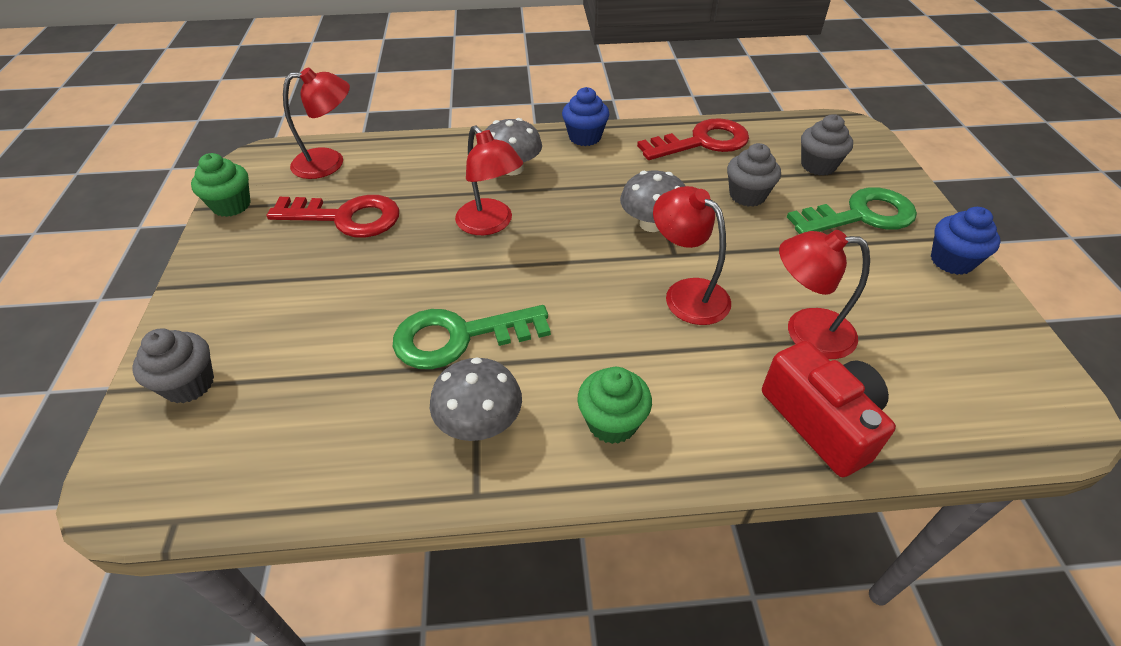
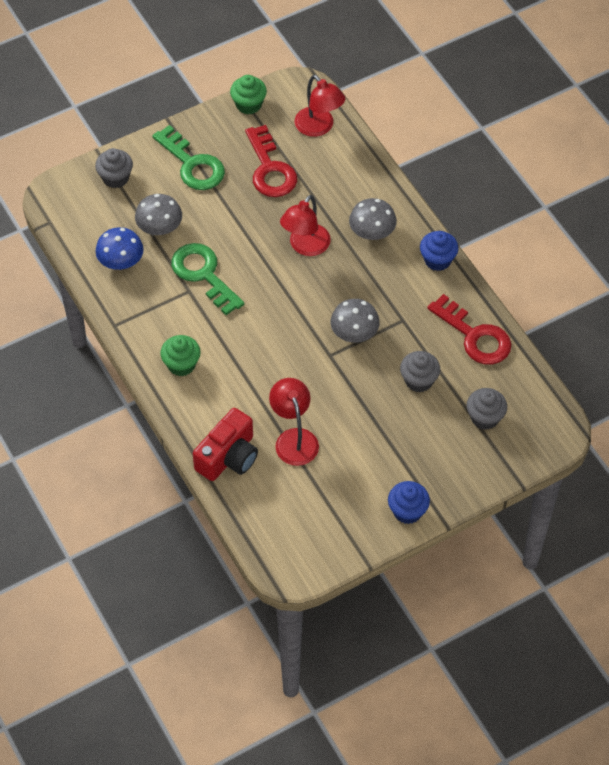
camera: 65 degrees right, 10 degrees up
(353, 436) = (121, 262): none -> blue mushroom
(479, 422) = (153, 309): grey mushroom -> grey mushroom (159, 228)
(687, 293) = (296, 371): red lamp -> none
(861, 215) = (432, 453): green key -> green key (192, 164)

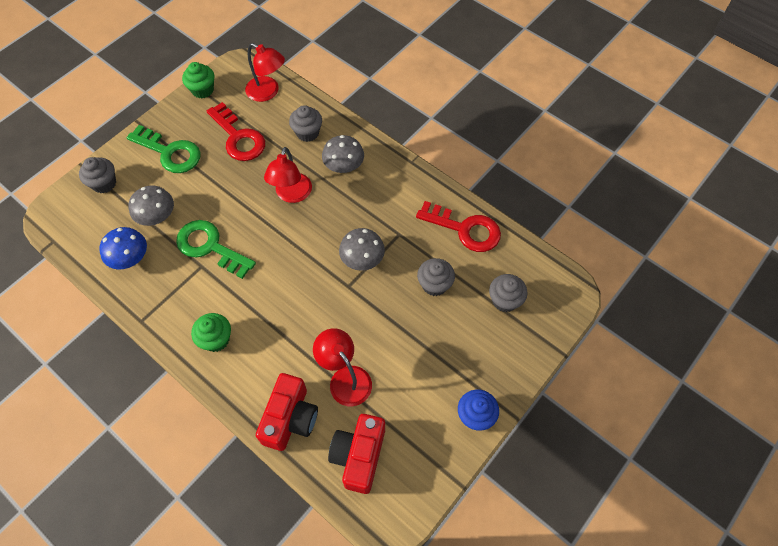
camera: 20 degrees left, 5 degrees up
(281, 509) = (359, 456): none -> red camera
(346, 185) = (307, 133): none -> grey cupcake
(437, 260) = (407, 173): blue cupcake -> none

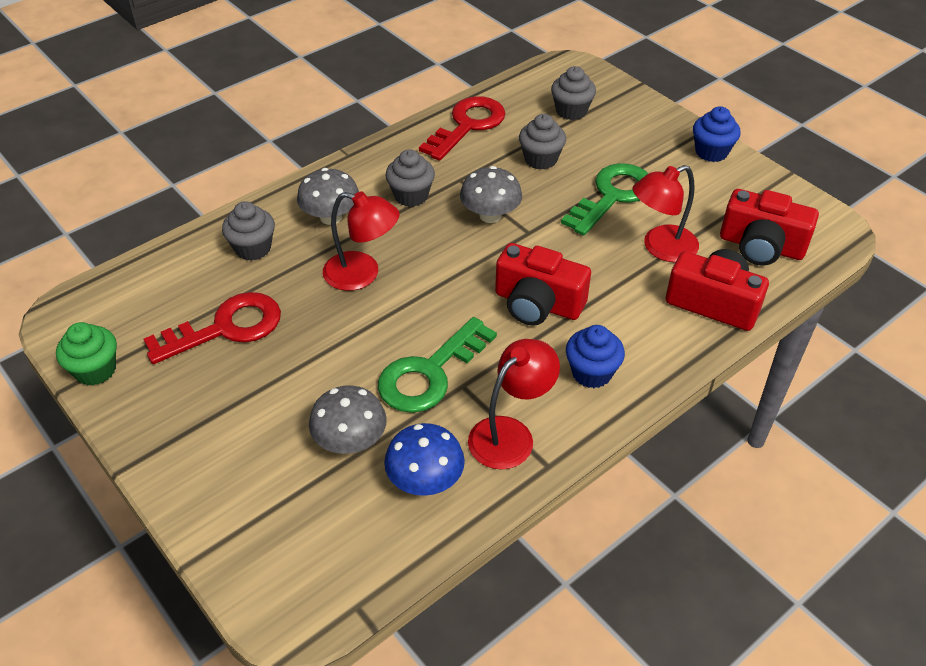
camera: 80 degrees left, 15 degrees down
(104, 183) = (249, 522): grey cupcake -> grey cupcake (411, 196)
(170, 152) = (218, 420): green key -> green key (612, 196)
(216, 339) = (591, 373): green cupcake -> blue cupcake
(268, 92) = (147, 286): red lamp -> red lamp (510, 434)
(276, 300) = (537, 304): none -> red camera

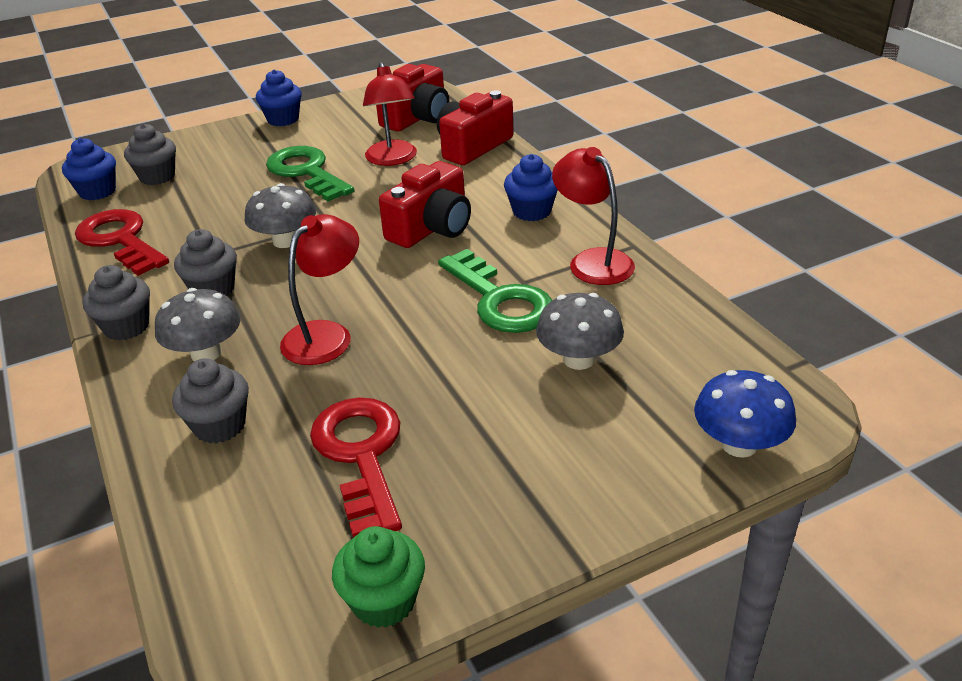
camera: 75 degrees left, 10 degrees down
(425, 480) = (639, 314): blue mushroom -> blue mushroom (739, 444)
(536, 88) = (97, 191): none -> blue cupcake
(540, 159) = (220, 202): grey cupcake -> grey cupcake (126, 327)

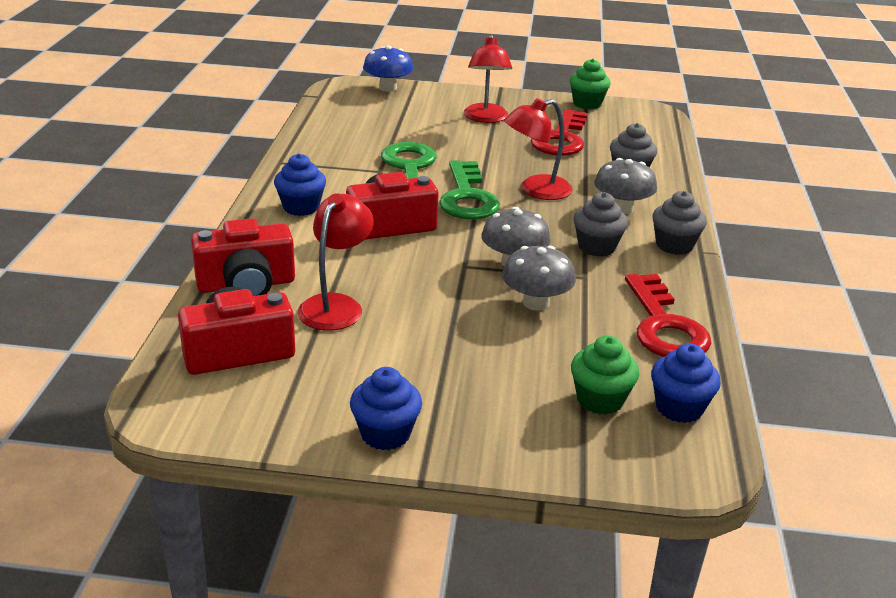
camera: 150 degrees left, 5 degrees down
(157, 177) = (600, 400): grey cupcake -> green cupcake
(306, 172) = (434, 328): green key -> green key (467, 197)
(578, 359) = (407, 131): grey mushroom -> grey mushroom (536, 303)
(592, 261) = (319, 164): red lamp -> red lamp (486, 118)

